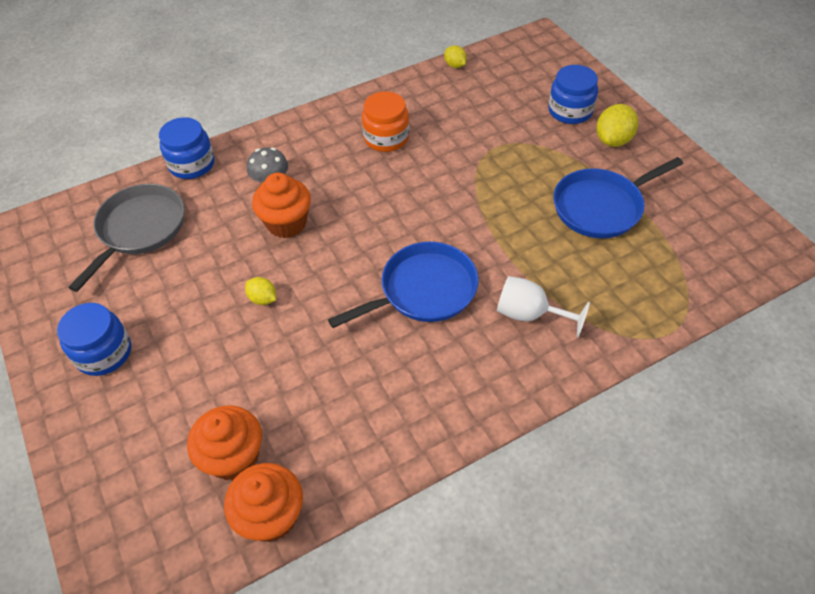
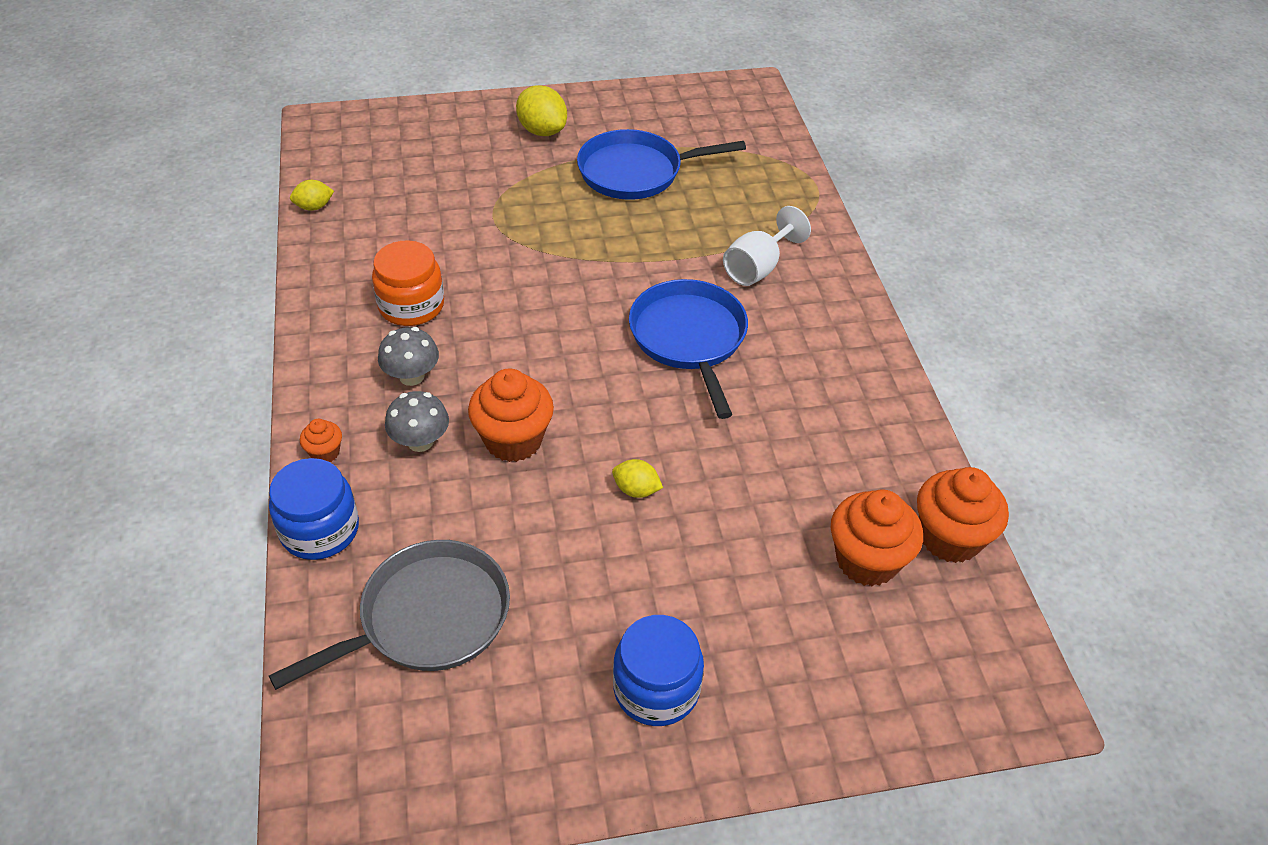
camera: 75 degrees left, 5 degrees down
(139, 229) = (427, 618): grey pan -> grey pan turned 105 degrees clockwise
(249, 146) = (325, 453): none -> orange cupcake
(263, 299) = (636, 490): yellow lemon -> yellow lemon turned 60 degrees clockwise
(324, 159) = (412, 376): none -> grey mushroom
(570, 111) = (473, 144): blue jar -> none
(601, 207) = (636, 172): blue pan -> blue pan turned 90 degrees clockwise

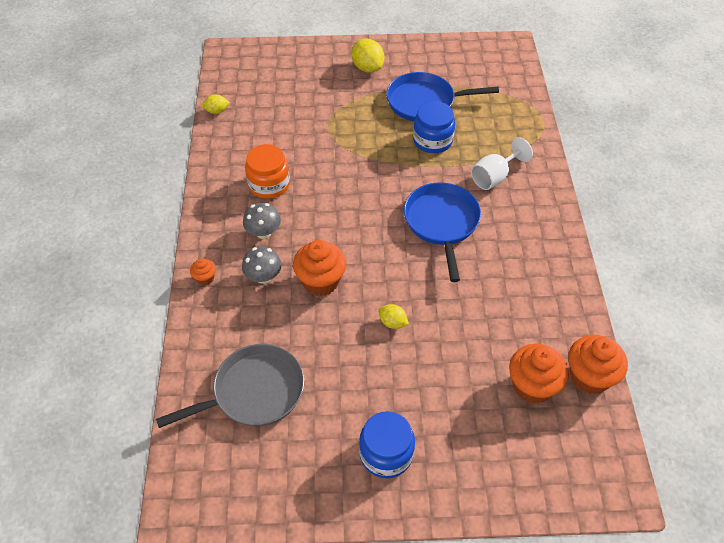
camera: 10 degrees right, 5 degrees up
(320, 530) = (196, 328): blue jar -> blue jar (432, 141)

